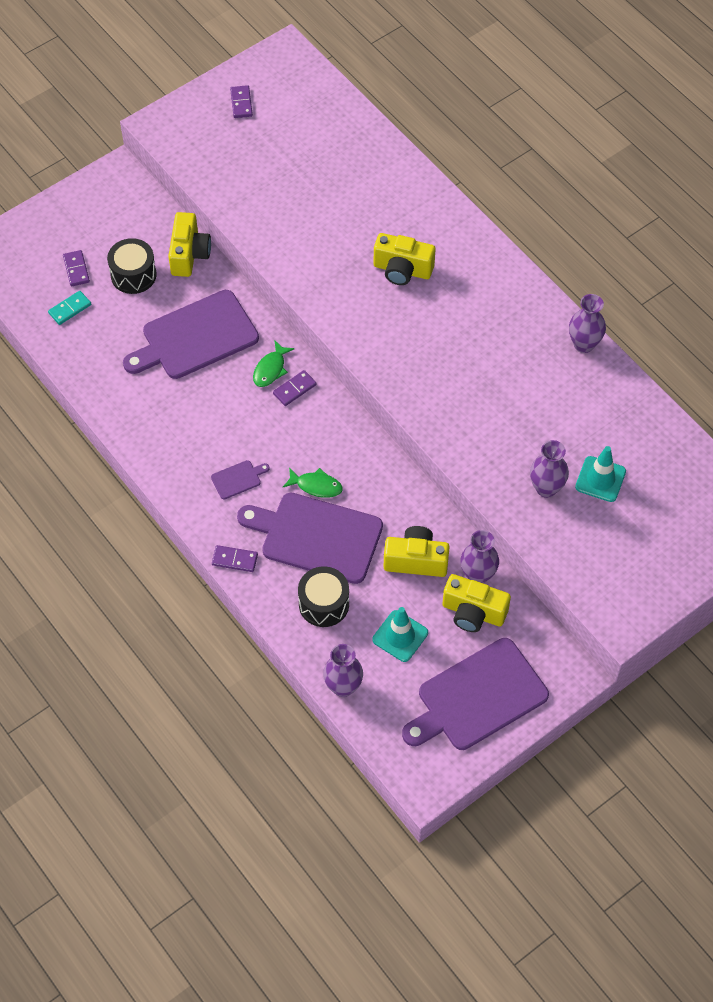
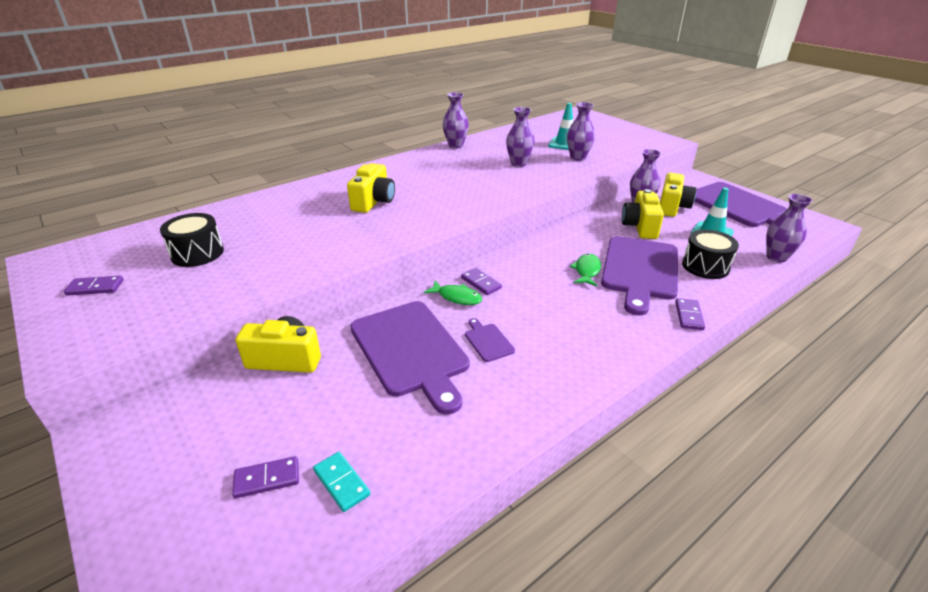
camera: 90 degrees left, 25 degrees down
(133, 275) = (300, 410): black drum -> black drum (197, 253)
(238, 479) = (593, 315): purple cutting board -> purple cutting board (488, 341)
(521, 415) = (518, 163): none -> purple vase

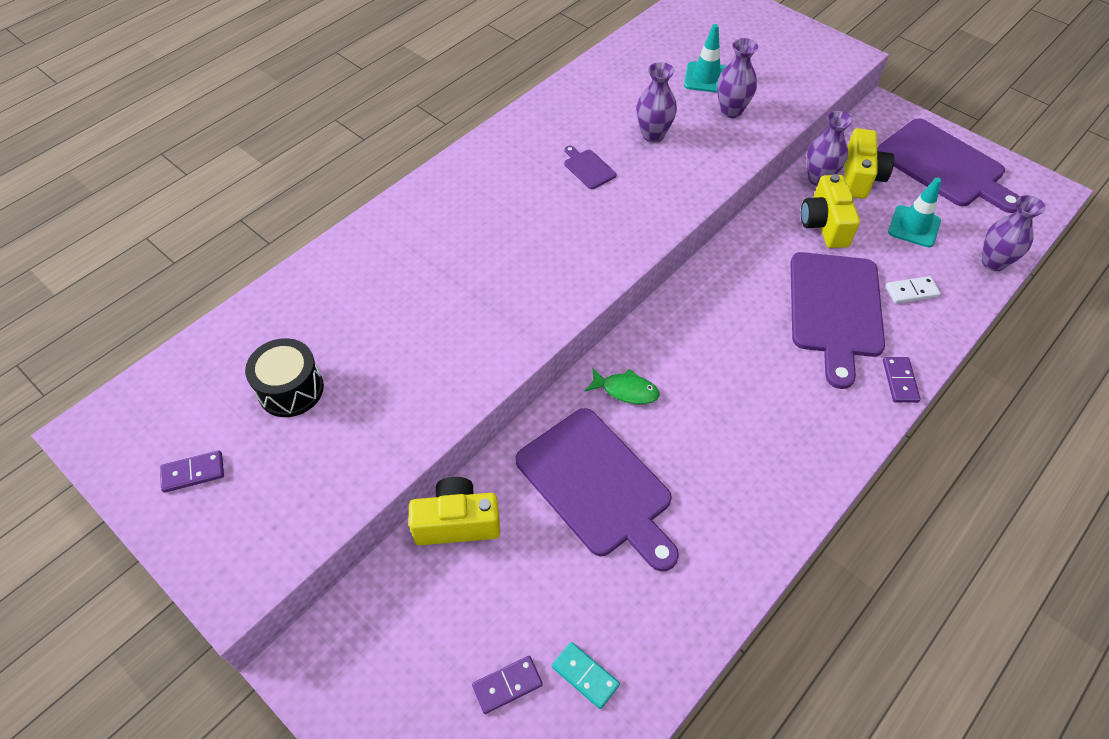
camera: 10 degrees left, 20 degrees up
(373, 202) = (481, 249): yellow camera -> none
(455, 145) = (552, 99): purple vase -> none
(481, 283) = (648, 361): purple domino -> none
(488, 341) = (681, 457): purple cutting board -> purple cutting board (588, 168)
(586, 271) = (771, 319): green fish -> none
(705, 266) = (911, 291): black drum -> white domino

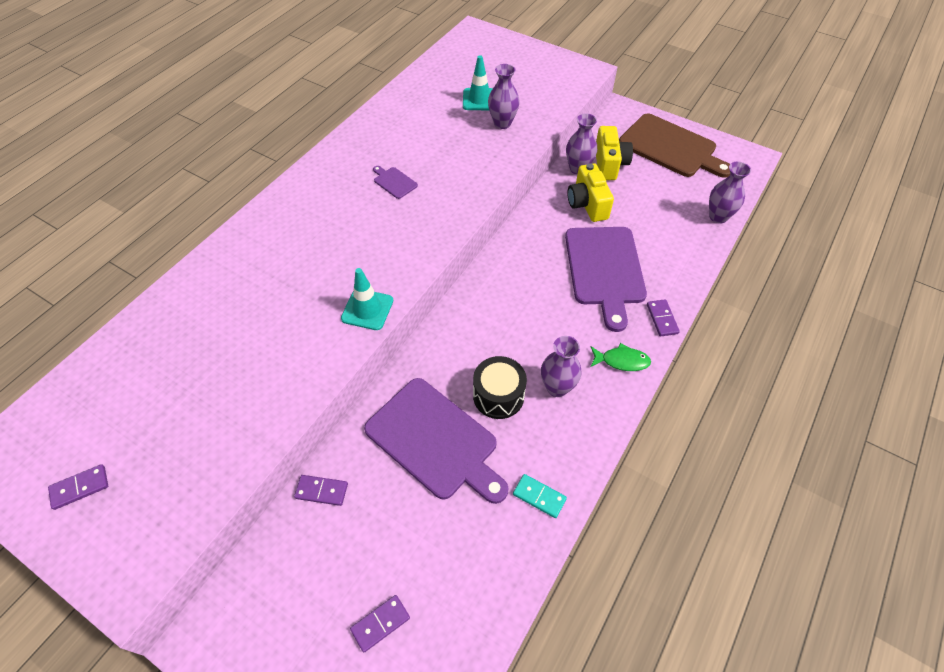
camera: 10 degrees left, 0 degrees up
(291, 389) = (161, 401): black drum -> black drum (498, 396)
(457, 523) = (321, 491): yellow camera -> purple domino
(585, 675) = (445, 603): turquoise domino -> turquoise domino (539, 496)
(626, 390) = (448, 358): green fish -> green fish (622, 361)
(653, 135) = (443, 149): purple vase -> purple vase (557, 387)
(911, 291) = (660, 247): white domino -> none
(914, 226) = (655, 197): turquoise traffic cone -> turquoise traffic cone (367, 309)
(944, 166) = (671, 147): purple cutting board -> brown cutting board

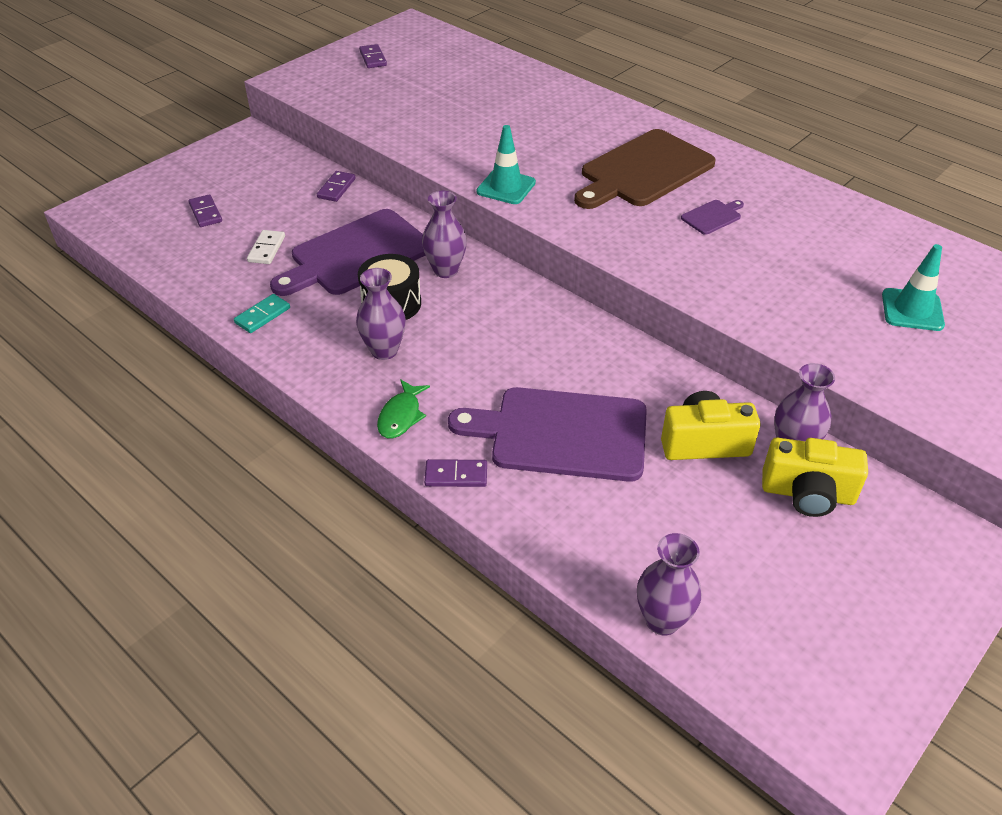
camera: 100 degrees right, 10 degrees down
(439, 528) = (267, 249): none -> white domino
(502, 123) = (851, 327): purple vase -> purple vase (445, 270)
(671, 147) = (867, 604): brown cutting board -> brown cutting board (643, 171)

